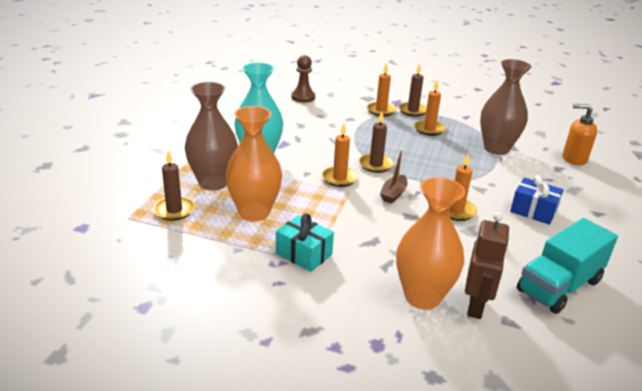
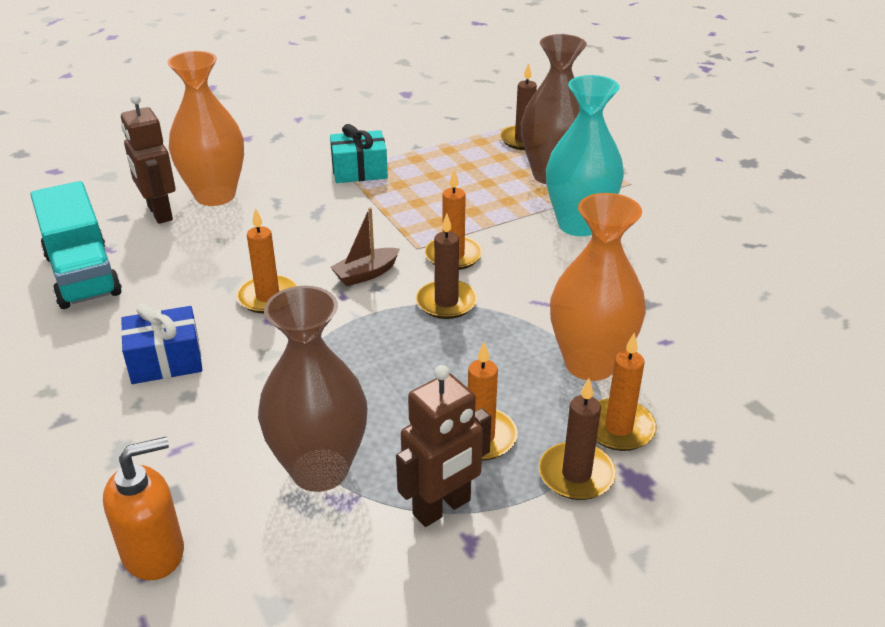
camera: 135 degrees right, 5 degrees up
(254, 212) = (461, 175): orange vase -> orange vase (590, 364)
(303, 97) = (766, 363): brown pawn -> none
(393, 194) = (366, 274): brown boat -> brown boat turned 105 degrees counterclockwise
(465, 124) = (442, 508): none -> brown robot
(559, 286) = (82, 275): turquoise truck -> turquoise truck turned 150 degrees clockwise

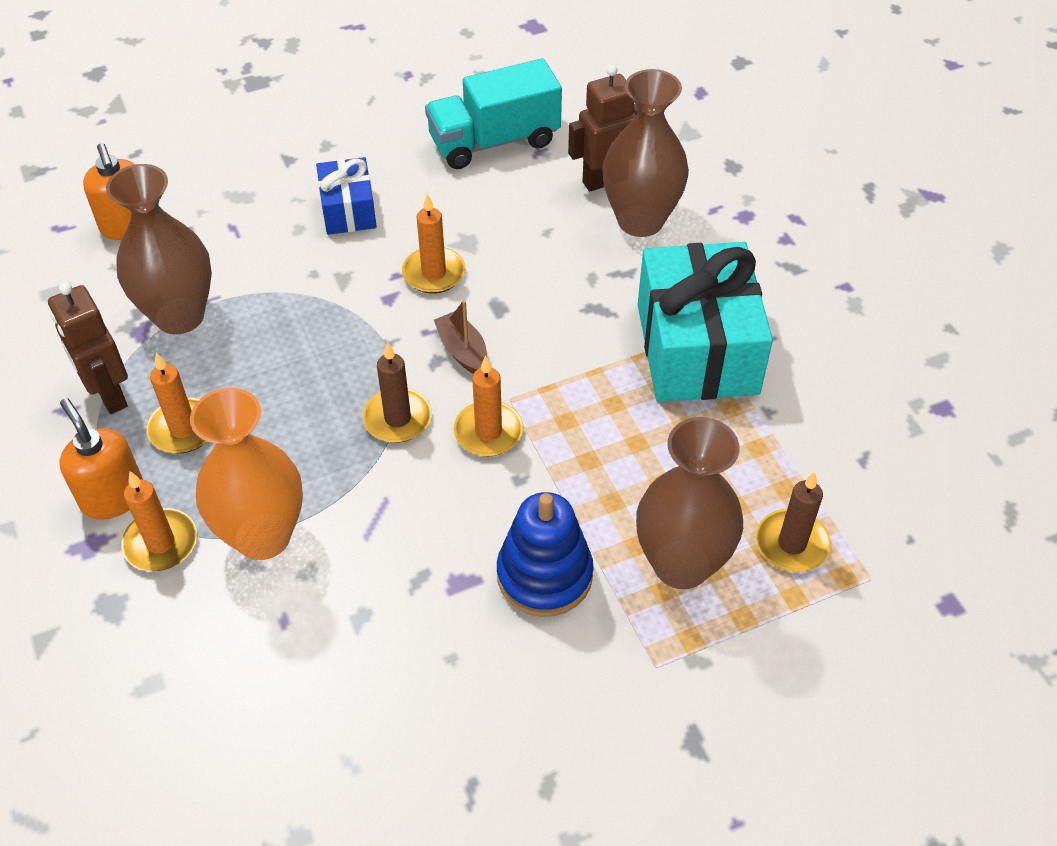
camera: 95 degrees right, 15 degrees up
(215, 195) = (640, 220): orange vase -> brown vase
(359, 171) = (697, 348): turquoise gift -> turquoise gift, size x1.91
(576, 474) = (113, 497): brown candle -> orange soap dispenser
(579, 225) = (544, 575): turquoise vase -> blue stacking toy

